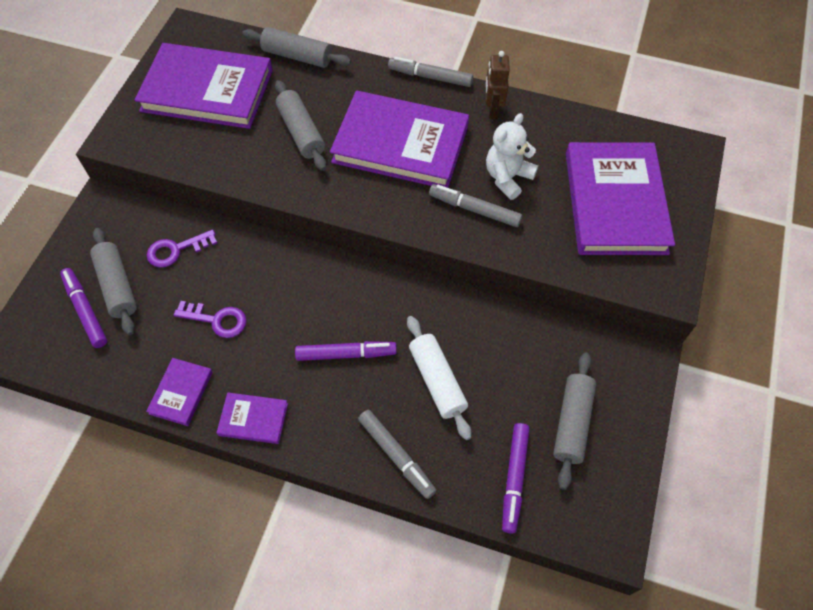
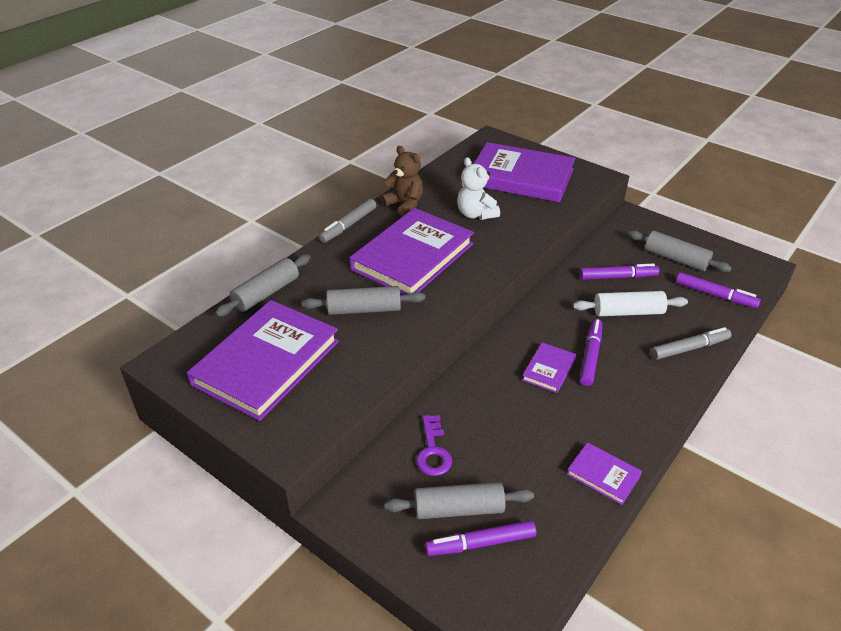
camera: 70 degrees left, 20 degrees down
(216, 320) = (529, 434): purple key -> none
(253, 419) = (642, 427): purple book -> purple book (549, 369)
(474, 209) = (499, 236): grey marker -> none
(492, 110) = (404, 204): brown robot -> brown teddy bear
(500, 360) = (618, 277): none -> purple marker

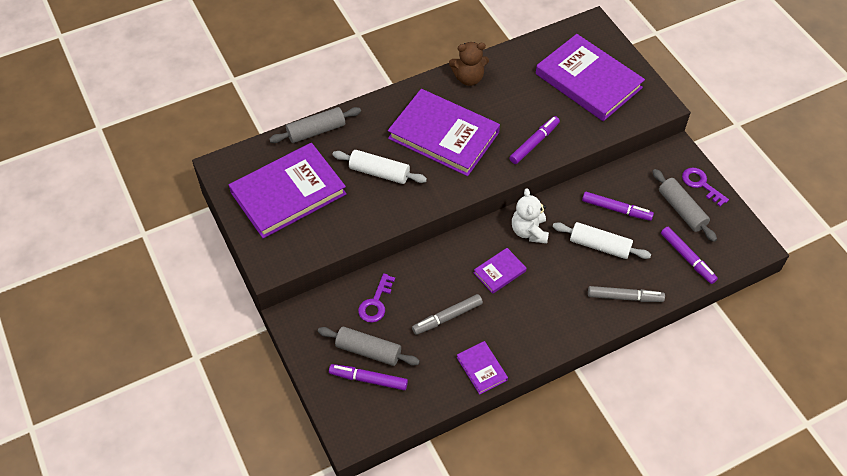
camera: 25 degrees right, 15 degrees up
(348, 225) = (411, 85): grey marker -> grey marker (447, 317)
(364, 309) = (379, 172): grey rolling pin -> white rolling pin
(404, 204) = (468, 78): brown teddy bear -> brown teddy bear turned 105 degrees clockwise
(412, 256) = (444, 135): purple book -> purple book turned 60 degrees clockwise
(476, 214) = (522, 109): white teddy bear -> white teddy bear (529, 231)
(590, 356) = (540, 273): purple marker -> purple marker (534, 143)
(674, 234) = (701, 184): none -> purple key

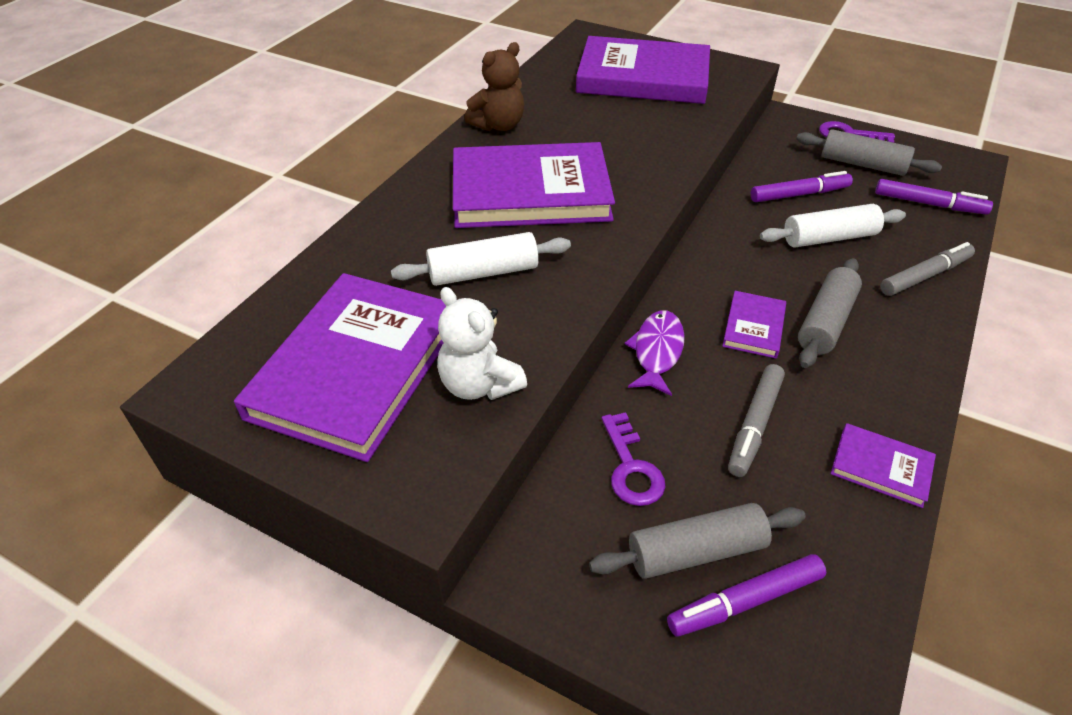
camera: 35 degrees left, 10 degrees down
(316, 131) = (331, 266): grey rolling pin -> grey rolling pin (825, 322)
(440, 257) = (657, 351): none -> purple fish
(529, 231) = (733, 263): white teddy bear -> white teddy bear (479, 384)
(534, 143) = (654, 153): purple marker -> none

